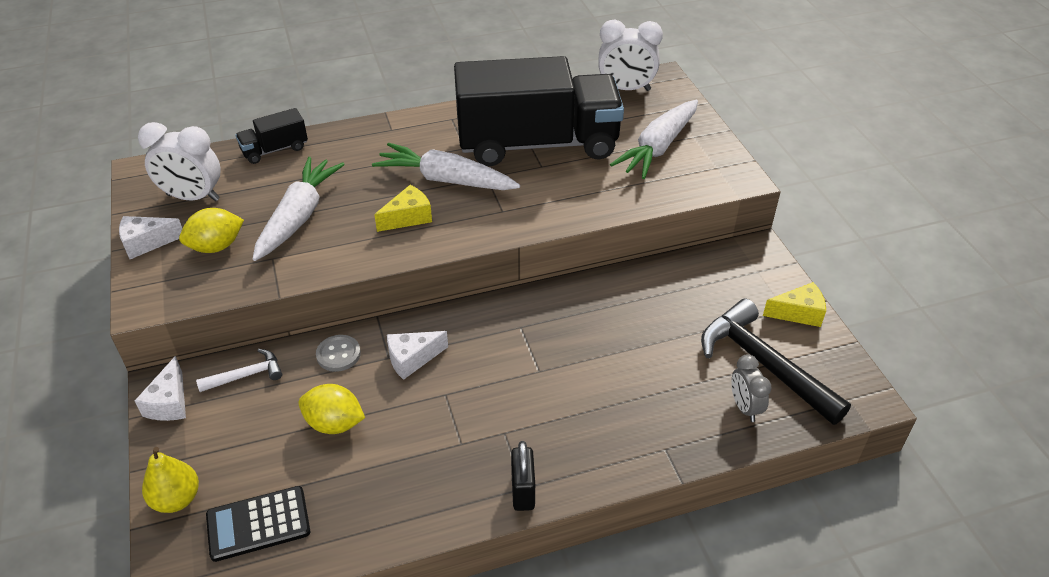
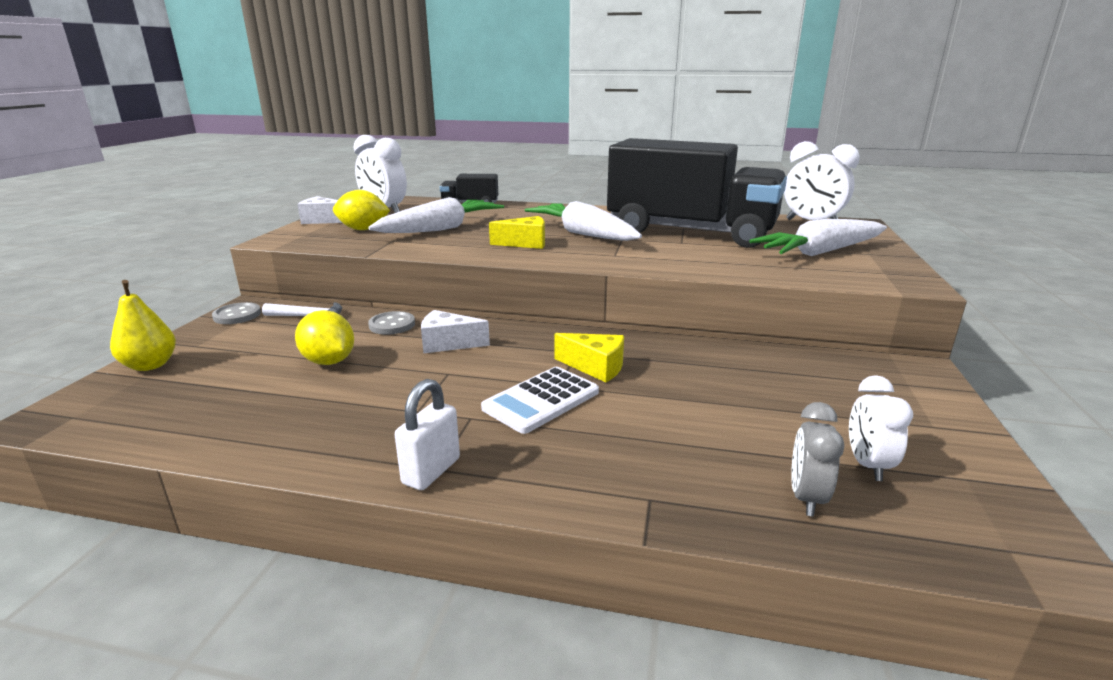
camera: 30 degrees right, 20 degrees down
(169, 402) = (237, 315): white cheese -> grey button
(258, 524) = (174, 401): black calculator -> none
(523, 491) = (431, 471): black padlock -> white padlock
(538, 393) = (541, 400): none -> white calculator
(764, 364) = (867, 465): black hammer -> white clock
(798, 313) = (954, 433): yellow cheese -> yellow cheese (595, 367)

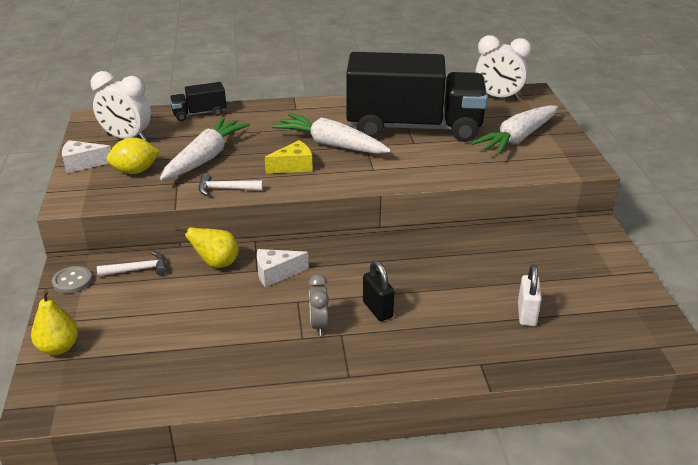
camera: 20 degrees left, 10 degrees up
(329, 361) = (200, 311): yellow lemon -> none
(392, 325) = (216, 263): grey button -> yellow pear
(431, 471) = (346, 379): white padlock -> white padlock (526, 314)
(434, 250) = (225, 189): none -> white hammer
(541, 400) = (377, 309): white calculator -> black padlock
(595, 367) = (396, 272): yellow cheese -> none
(806, 497) = (560, 341): grey clock -> grey clock (319, 325)
(867, 465) = (585, 311): white clock -> none

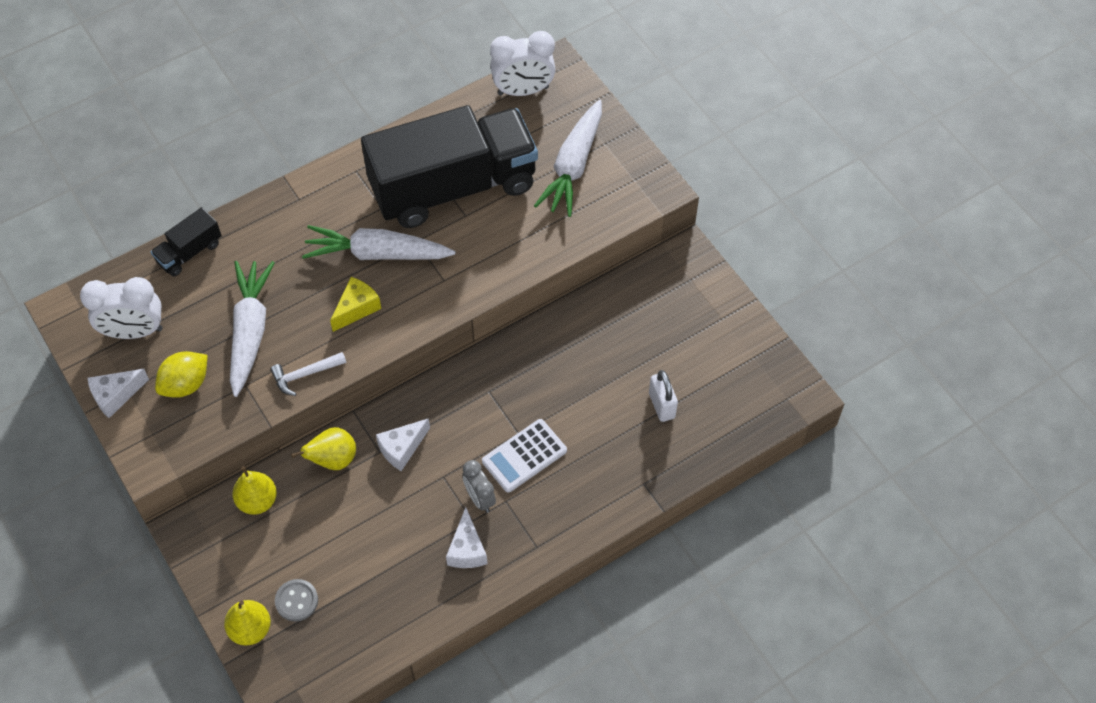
camera: 25 degrees left, 25 degrees up
(72, 281) = (200, 544): grey button -> grey button (296, 601)
(138, 269) = (257, 501): white hammer -> yellow pear
(283, 356) = (467, 549): none -> white cheese
(377, 309) = (524, 456): black padlock -> white calculator

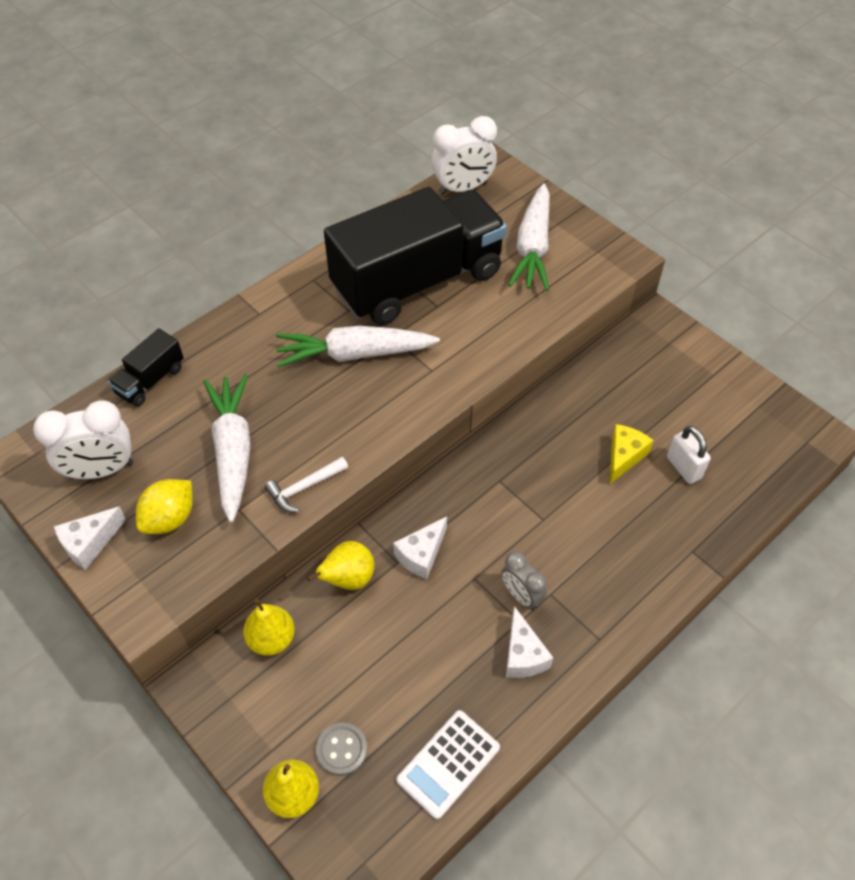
camera: 10 degrees left, 5 degrees down
(356, 308) = (345, 411): yellow cheese -> yellow cheese (624, 457)
(524, 456) = (556, 542): white calculator -> white calculator (448, 763)

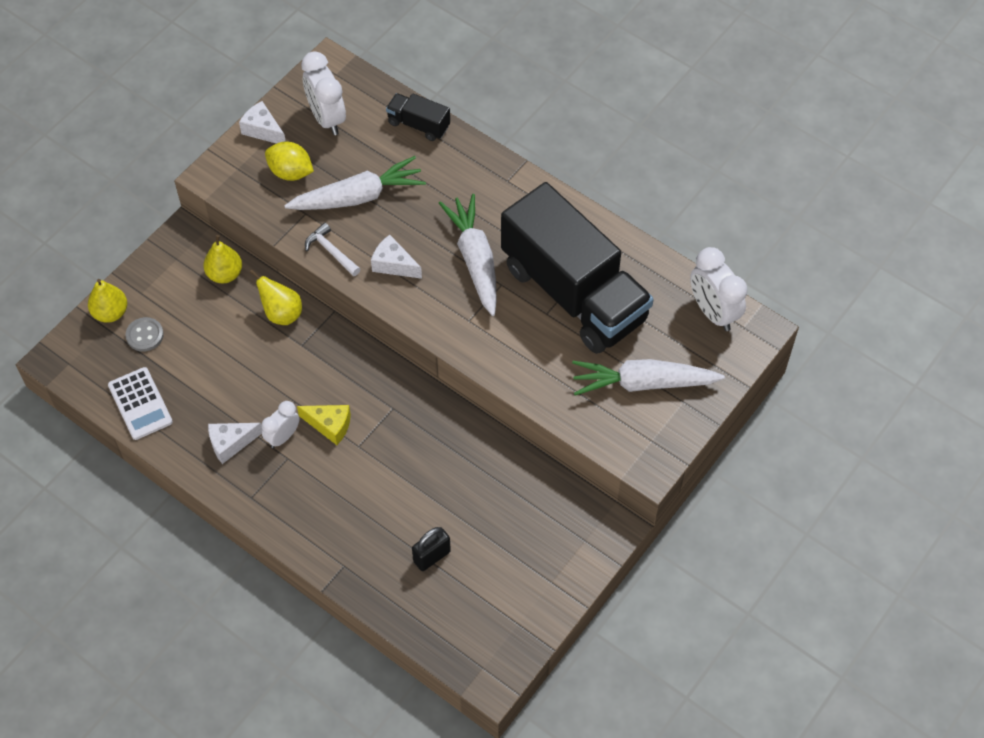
camera: 80 degrees right, 5 degrees up
(421, 555) = (310, 360): white cheese -> white cheese (393, 264)
(448, 763) = (140, 404): white calculator -> white calculator turned 150 degrees counterclockwise
(521, 595) = (283, 437): grey clock -> white clock
(624, 457) = (435, 505): yellow cheese -> yellow cheese (330, 425)
(683, 467) = (432, 556): white padlock -> black padlock

